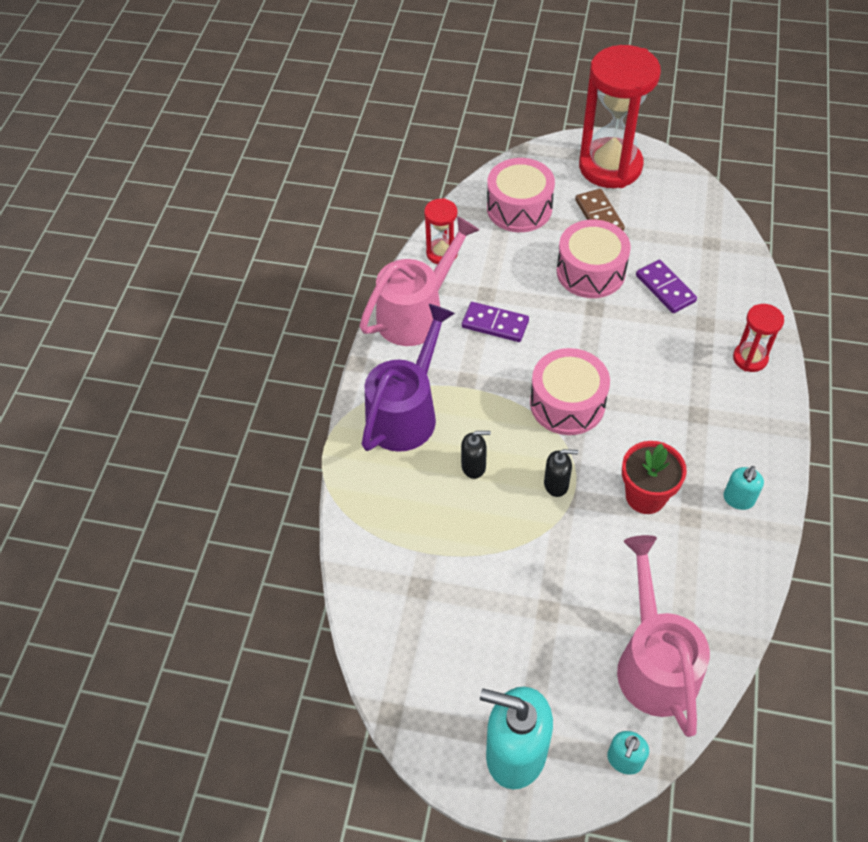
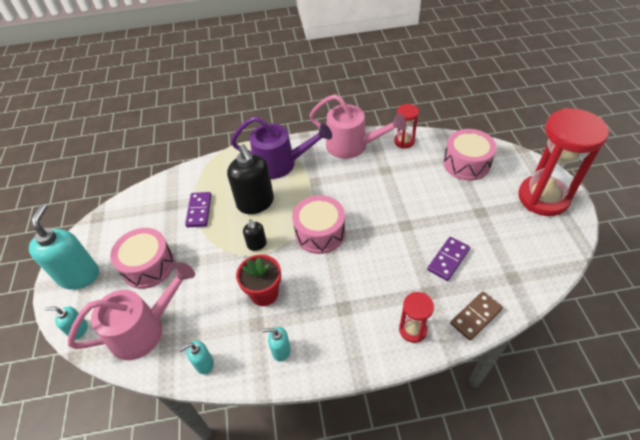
camera: 70 degrees right, 5 degrees down
(474, 466) = (255, 203): black soap dispenser -> black soap dispenser, size x2.06
(495, 324) = (363, 181): purple domino -> purple domino (199, 211)
(590, 271) = (436, 214): pink drum -> pink drum (148, 266)
(599, 215) = (491, 204): brown domino -> brown domino (475, 316)
(732, 592) = (204, 364): none -> turquoise soap dispenser

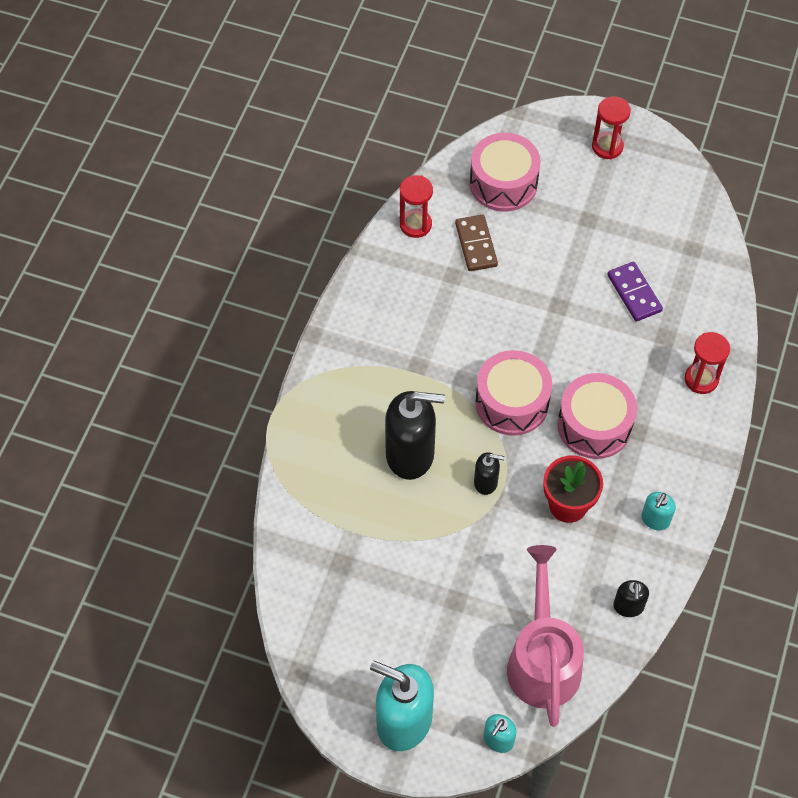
camera: 65 degrees left, 10 degrees up
(148, 266) = (441, 626): pink drum -> pink drum (594, 425)
(199, 211) = (378, 530): purple domino -> none
(204, 364) = (628, 606): turquoise soap dispenser -> black soap dispenser
(281, 164) = (355, 390): purple watering can -> none
(353, 146) = (381, 287): pink watering can -> none
(475, 316) = (718, 313): brown domino -> brown domino (476, 245)
(543, 198) = (607, 147): red hourglass -> red hourglass, size x0.47

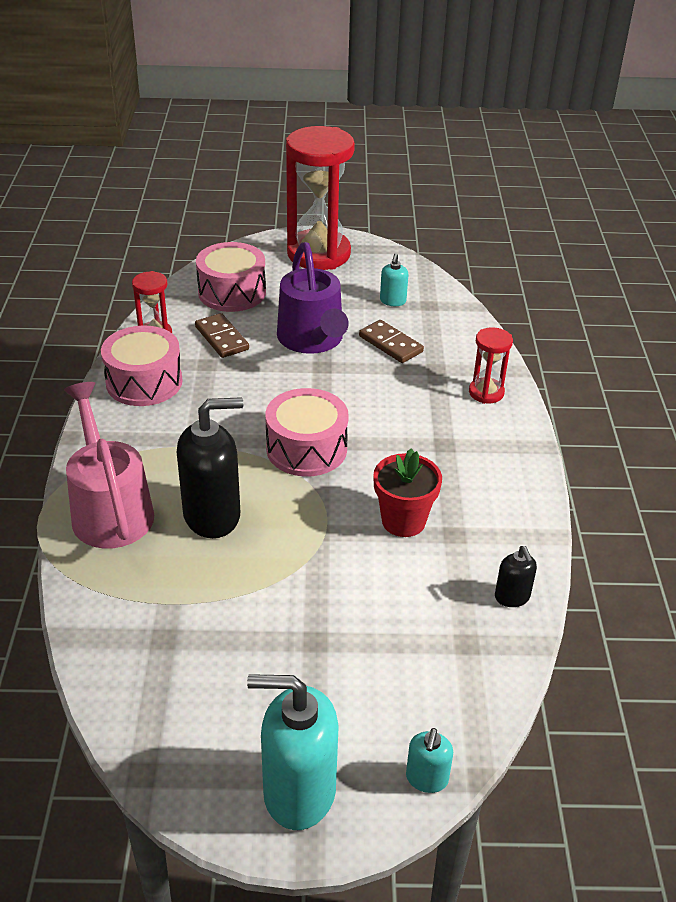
camera: 20 degrees left, 20 degrees down
(486, 482) = (306, 521): black soap dispenser -> none
(542, 658) = (441, 673): pink watering can -> pink watering can (109, 508)
(561, 270) = (313, 341): none -> purple watering can
(594, 425) = (399, 449): pink drum -> pink drum (144, 382)
(607, 147) = (318, 254): red hourglass -> red hourglass, size x2.12
(634, 293) = (391, 344): purple domino -> brown domino
(655, 519) = (500, 512): turquoise soap dispenser -> turquoise soap dispenser (392, 301)

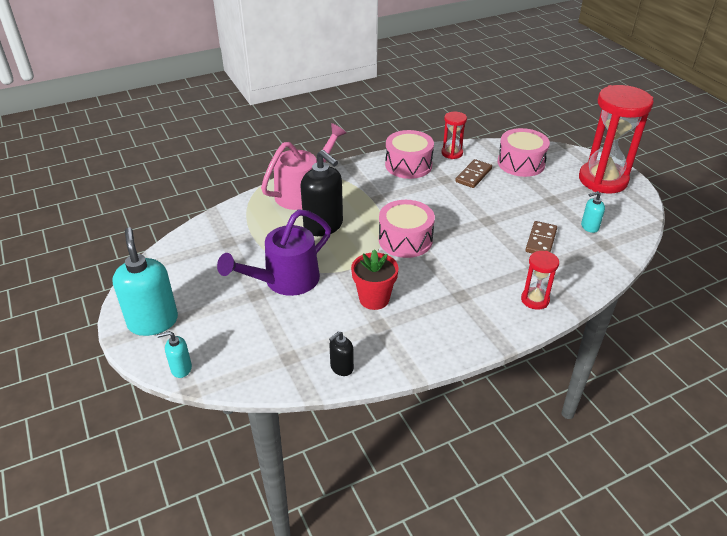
camera: 65 degrees right, 0 degrees up
(313, 341) = (508, 208): purple watering can -> purple watering can (284, 281)

